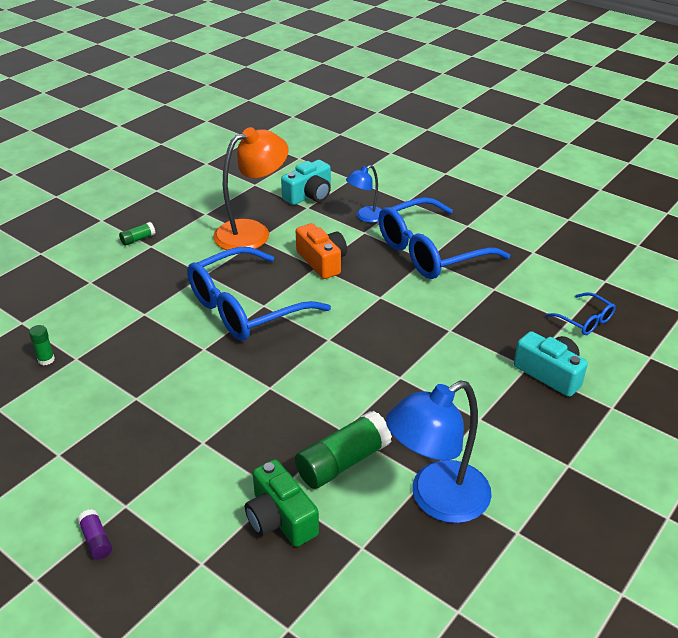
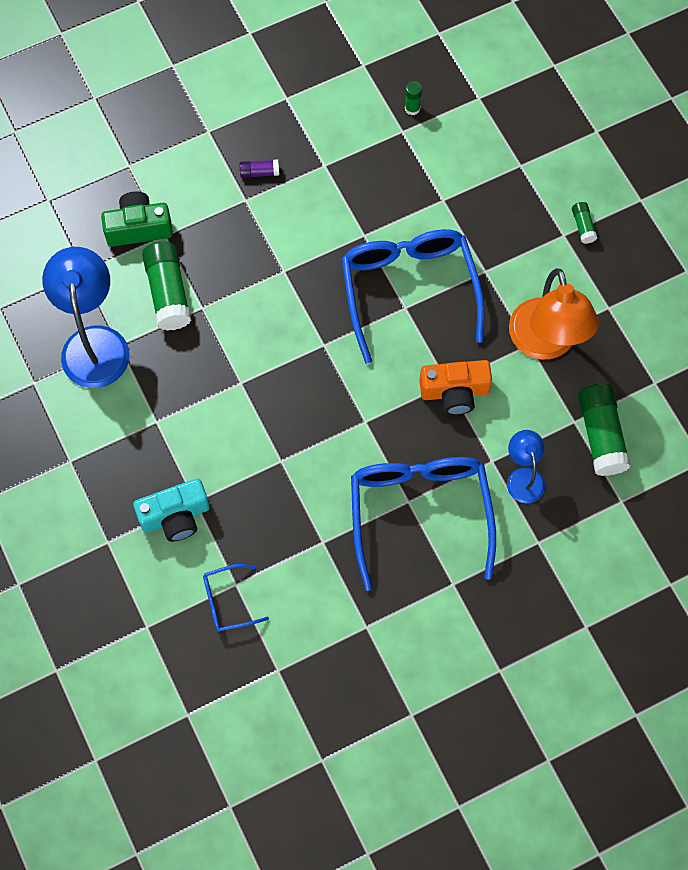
camera: 115 degrees right, 30 degrees up
(96, 540) = (186, 106): purple glue stick -> purple glue stick (259, 172)
(309, 195) = (601, 435): turquoise camera -> green glue stick

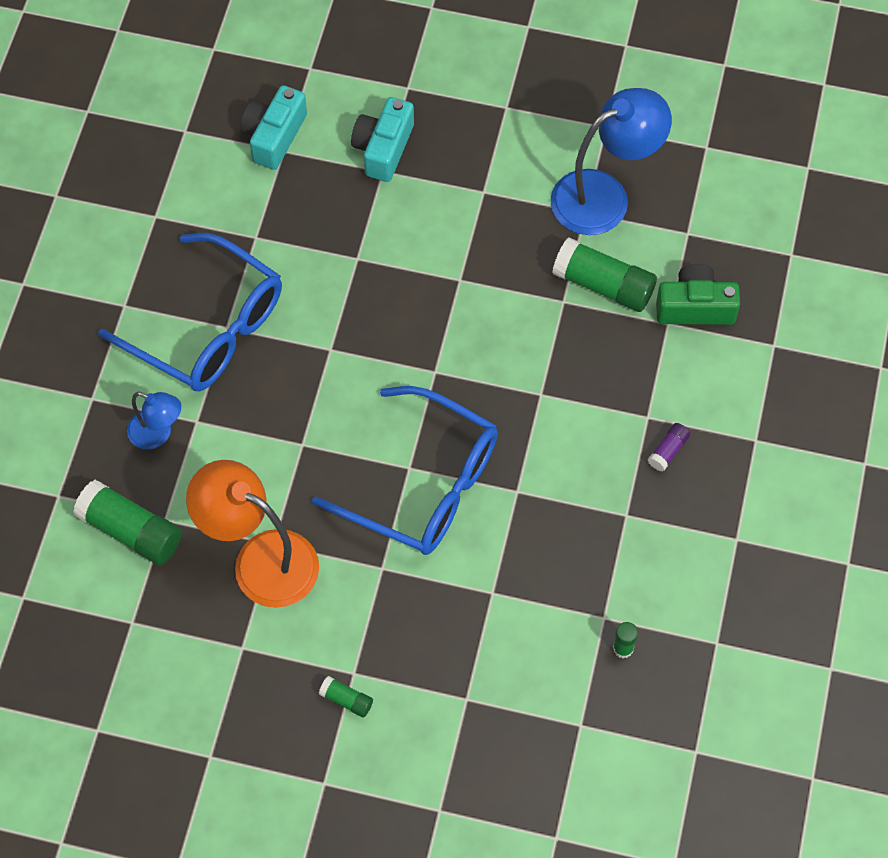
camera: 130 degrees right, 5 degrees down
(94, 342) = (604, 195): blue lamp -> blue lamp turned 60 degrees counterclockwise
(138, 228) = (695, 307): green camera -> green camera turned 120 degrees counterclockwise
(228, 601) = (274, 136): blue glasses -> turquoise camera
(454, 392) = (288, 442): orange camera -> none

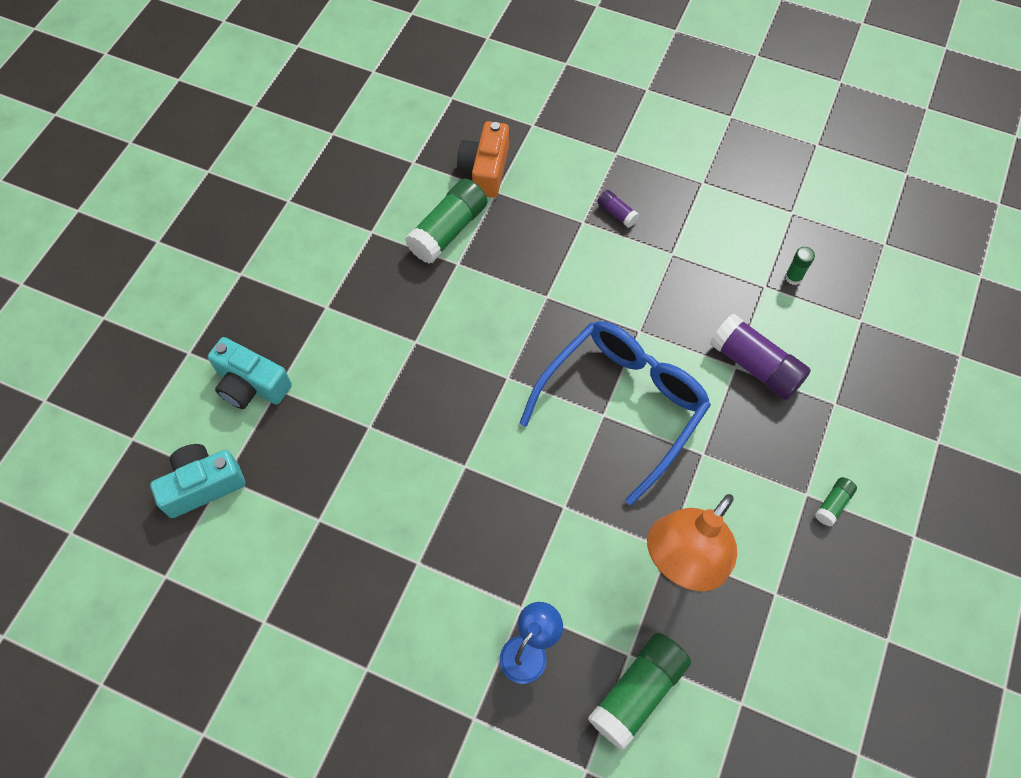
camera: 80 degrees left, 0 degrees up
(206, 327) = (413, 583): blue glasses -> none
(274, 136) = (203, 485): turquoise camera -> turquoise camera turned 120 degrees clockwise
(497, 613) = (755, 366): none -> purple glue stick
(604, 195) = (358, 214): blue lamp -> none
(695, 307) = (485, 170): green camera -> orange camera

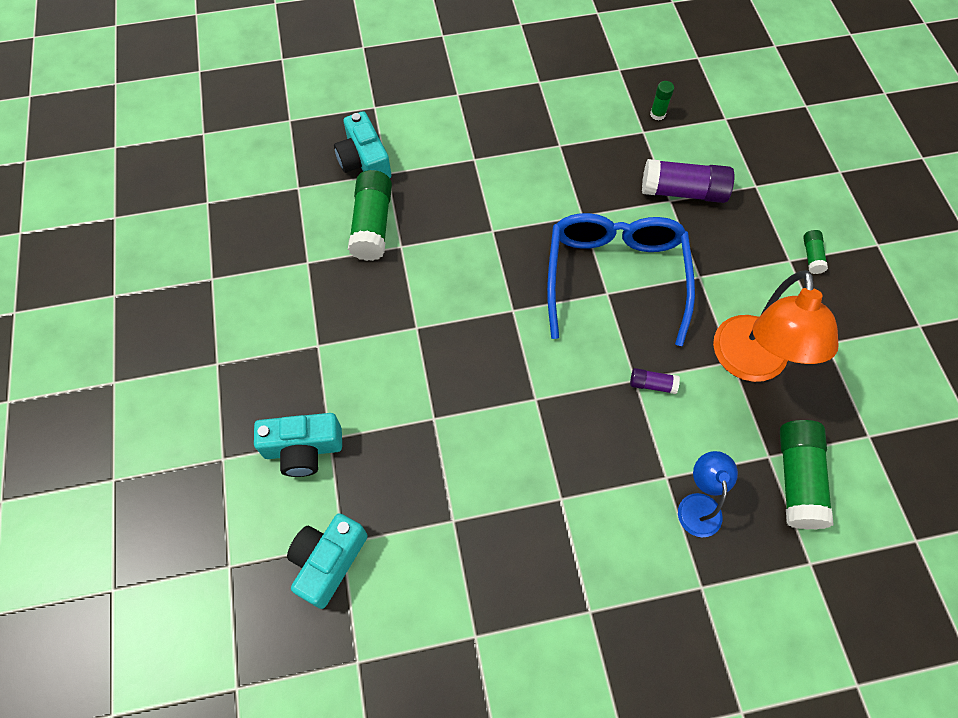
camera: 35 degrees left, 0 degrees up
(485, 170) = (364, 161): orange camera -> turquoise camera
(617, 213) = (495, 138): purple glue stick -> purple glue stick (652, 384)

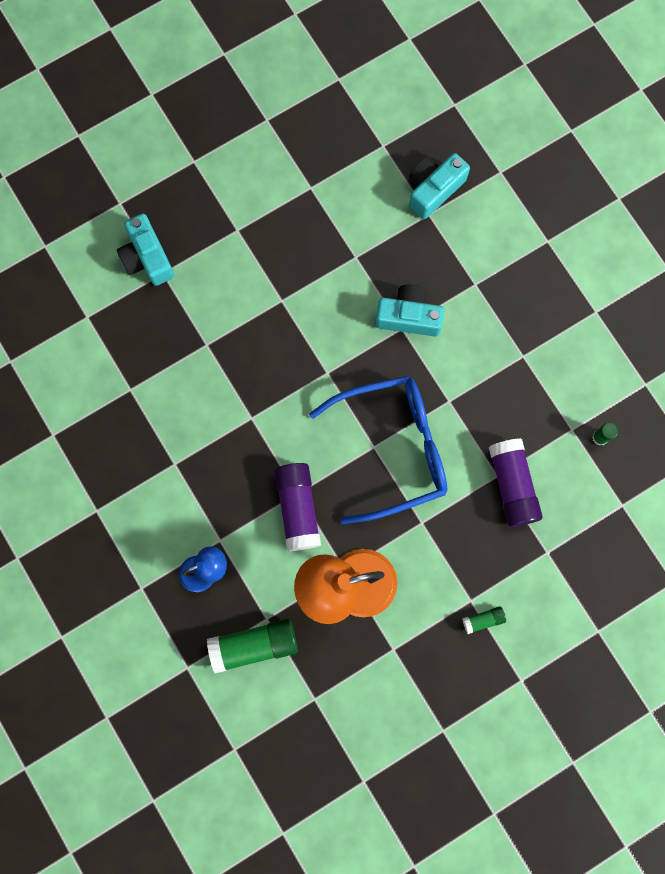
camera: 70 degrees right, 15 degrees up
(328, 561) = (70, 312): turquoise camera -> turquoise camera (408, 316)
(372, 225) = (368, 224): green glue stick -> none
(652, 384) = (298, 508): purple glue stick -> purple glue stick, size x2.08

